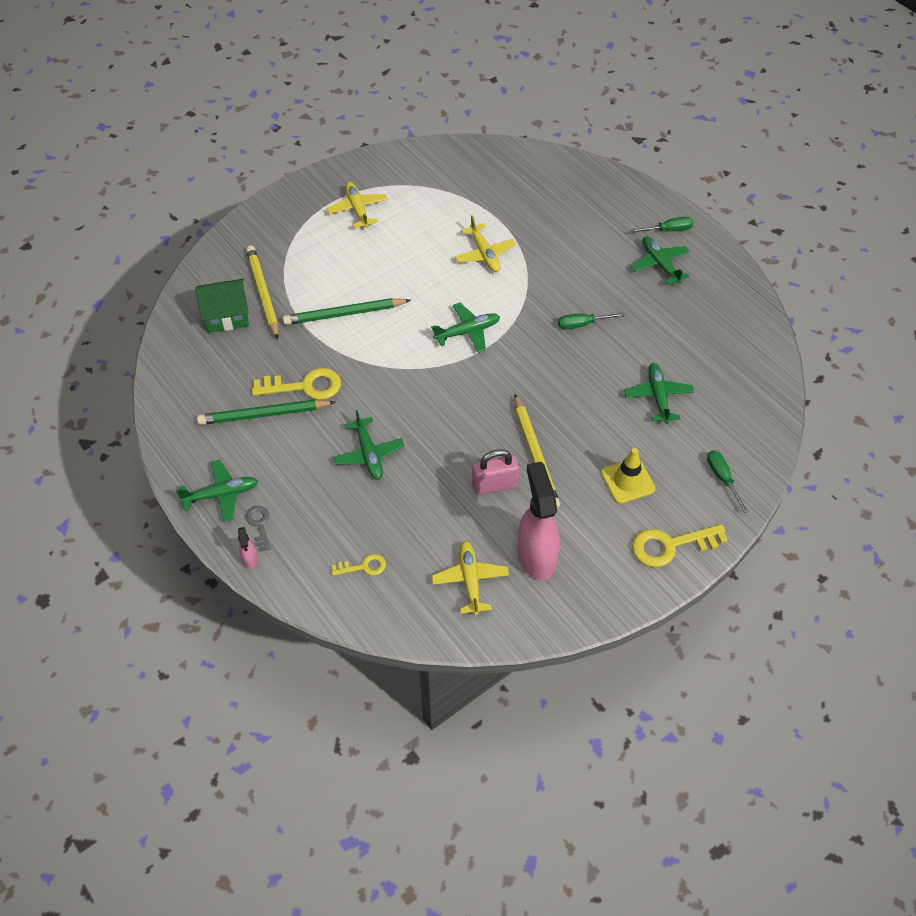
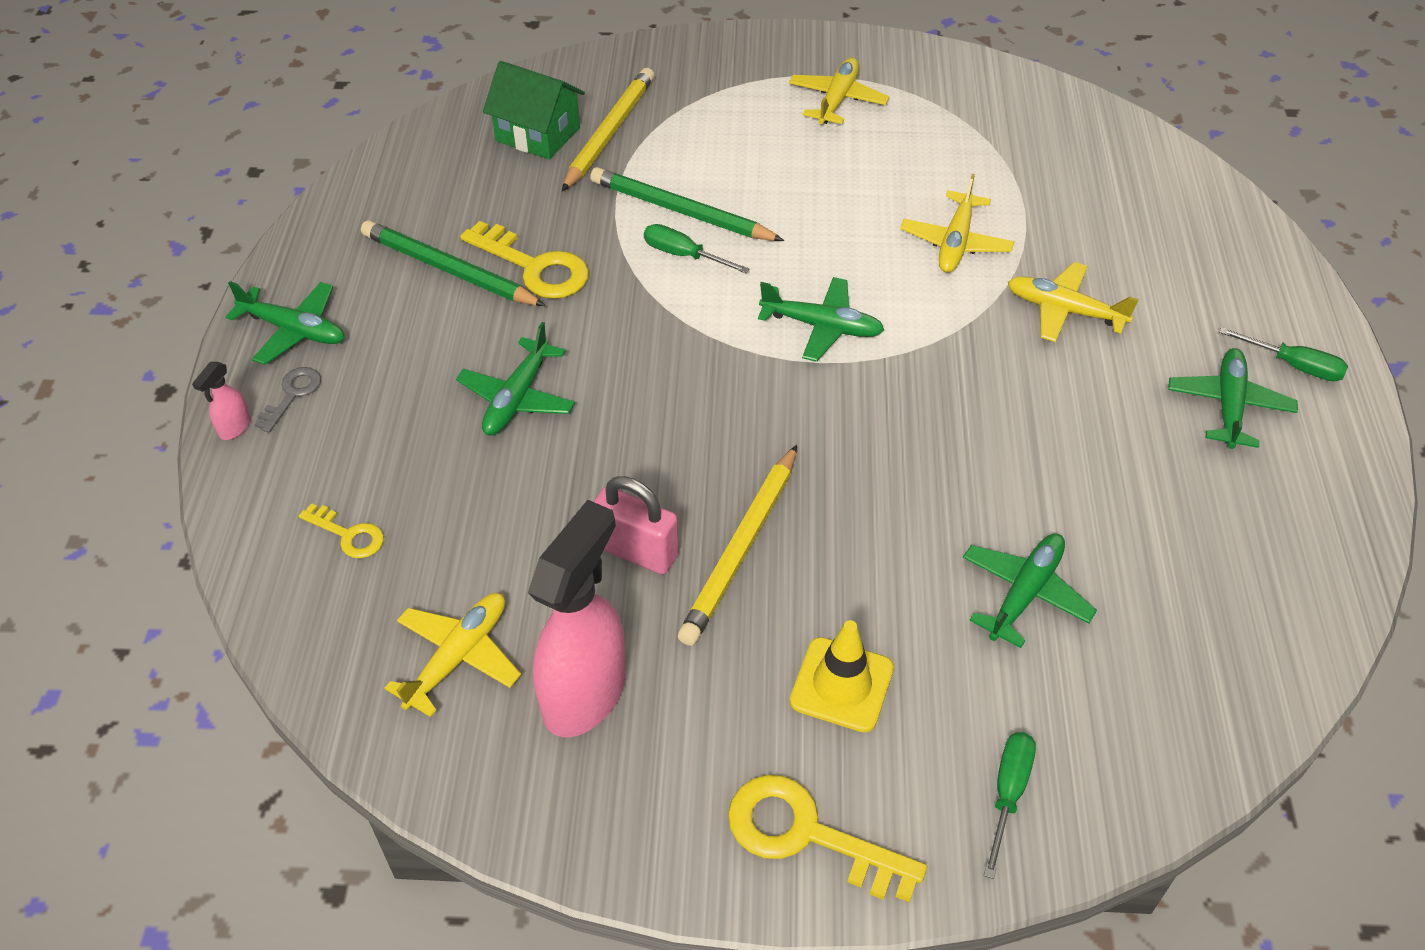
camera: 40 degrees right, 5 degrees down
(560, 260) = (1064, 310): none -> yellow plane
(582, 324) = (1007, 416): green screwdriver -> green screwdriver (683, 255)

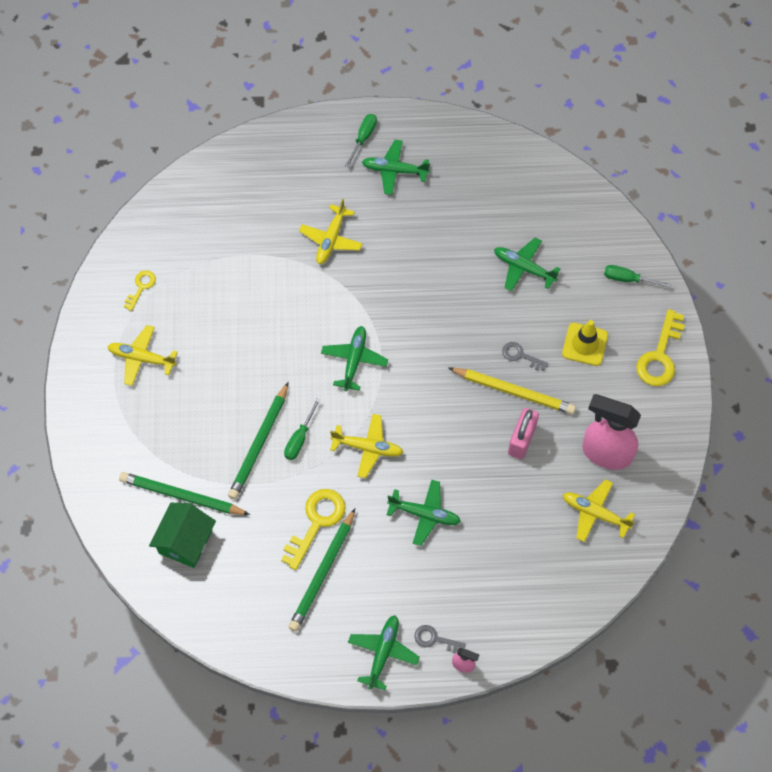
camera: 95 degrees left, 15 degrees up
(348, 535) = (530, 583): yellow key -> yellow key (141, 287)
(609, 132) = (181, 496): yellow pencil -> green pencil
(820, 567) = (520, 356): none -> grey key
(955, 243) = (278, 292): yellow plane -> yellow plane (368, 448)

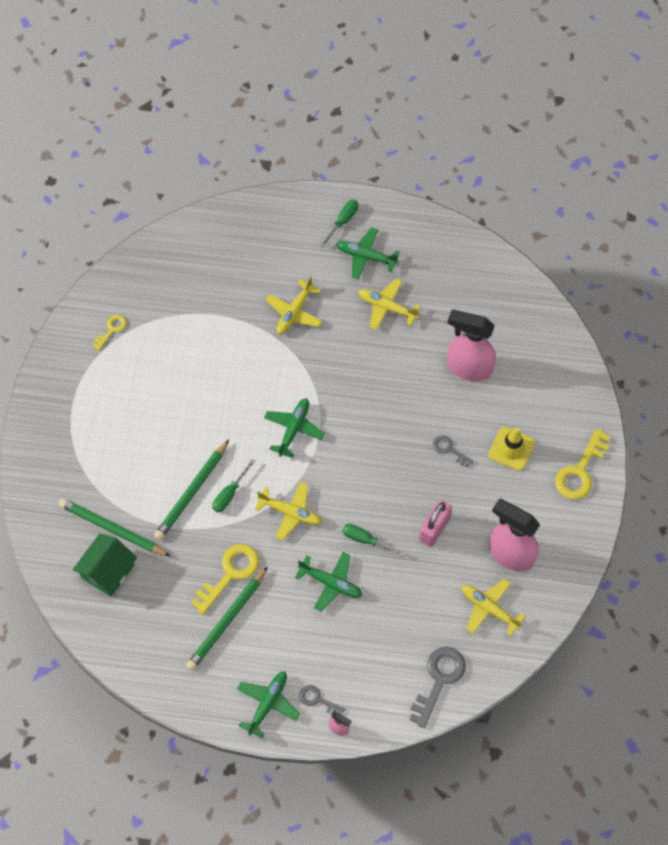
camera: 10 degrees right, 0 degrees up
(141, 358) = (99, 396): yellow plane -> yellow plane (386, 307)
(514, 391) = (436, 482): yellow pencil -> none
(523, 268) = (468, 367): green plane -> pink spray bottle
(558, 596) = (439, 680): none -> grey key
(628, 279) = (564, 394): green screwdriver -> green screwdriver (366, 540)

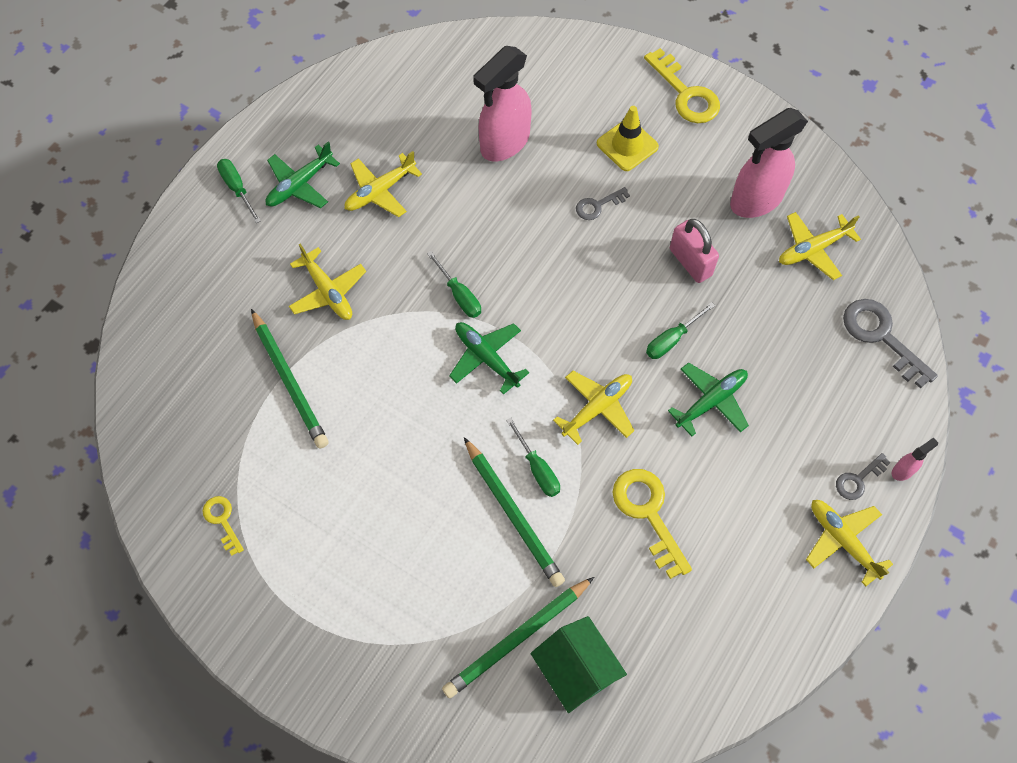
camera: 65 degrees left, 0 degrees up
(227, 621) = (711, 544): green pencil -> green pencil (290, 381)
(268, 704) = (842, 540): green plane -> yellow plane
(332, 392) = (459, 295): none -> green screwdriver

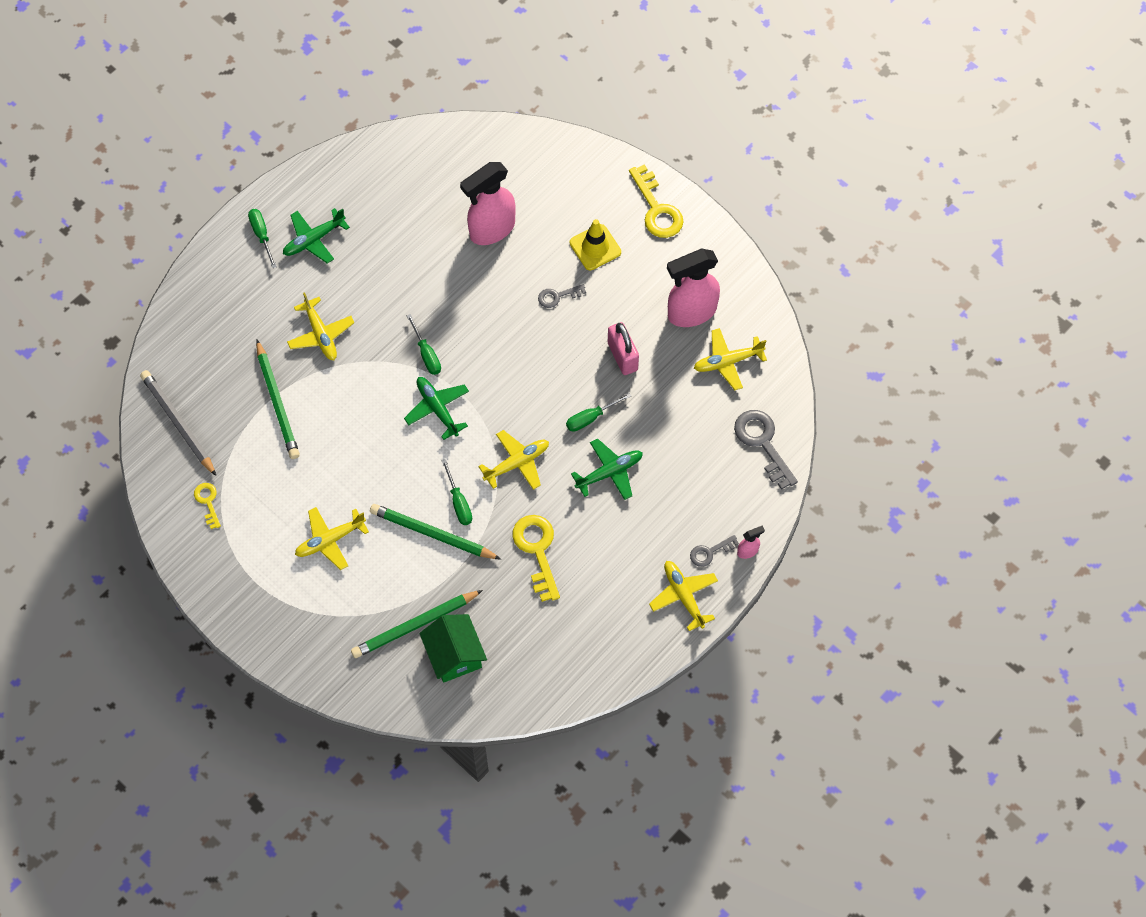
camera: 10 degrees right, 0 degrees up
(169, 427) = (178, 423): none -> grey pencil
(380, 191) = (379, 256): yellow plane -> yellow plane (330, 540)
(513, 514) = (432, 534): green pencil -> green pencil turned 135 degrees clockwise

